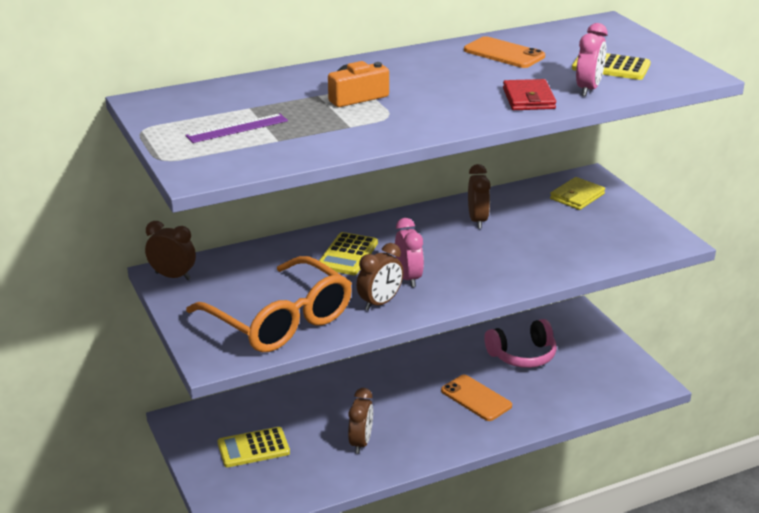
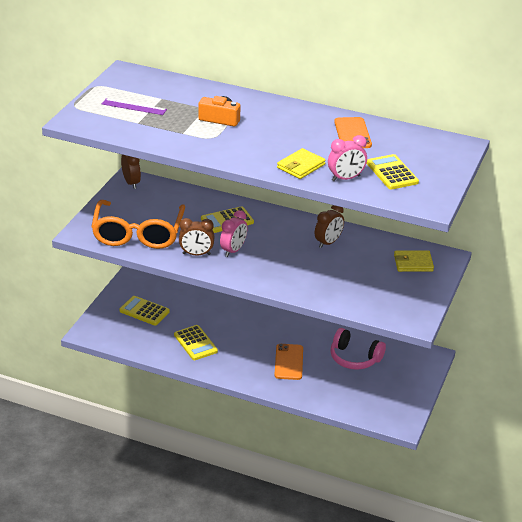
camera: 45 degrees right, 5 degrees up
(361, 443) = (195, 343): brown clock -> yellow calculator
(528, 99) = (301, 166): red wallet -> yellow wallet

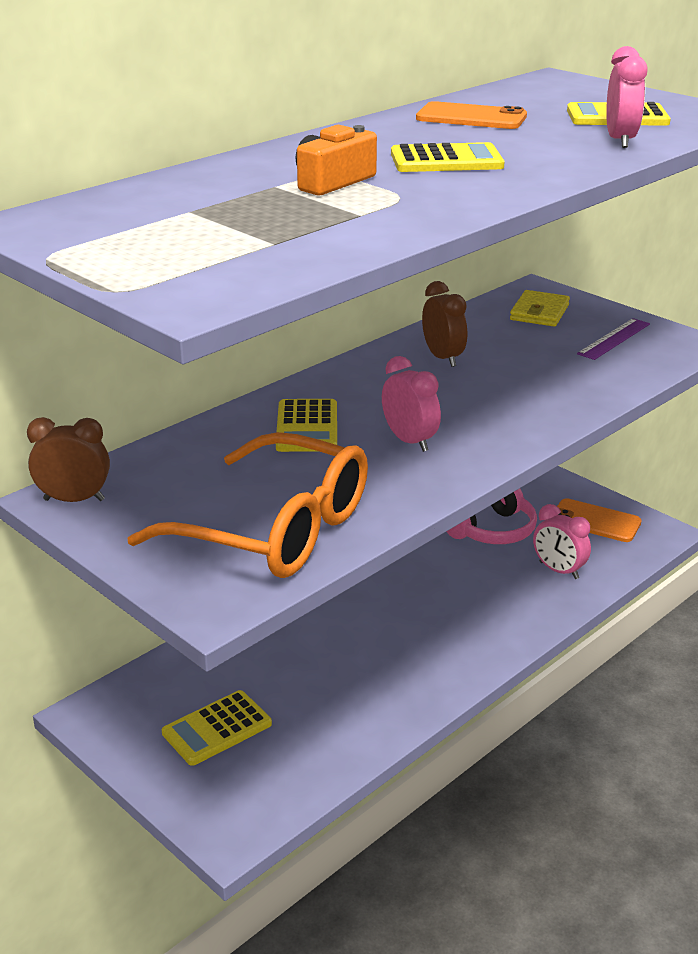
camera: 65 degrees left, 5 degrees down
(134, 107) = (197, 237): purple ruler -> purple ruler (614, 339)
(195, 343) = (359, 685): yellow calculator -> yellow calculator (446, 160)
(196, 254) = (396, 479): brown clock -> none
(288, 362) = (469, 594): orange phone -> orange phone (595, 521)
(301, 166) = (560, 158): yellow wallet -> none
(333, 389) = (558, 570): none -> pink clock

